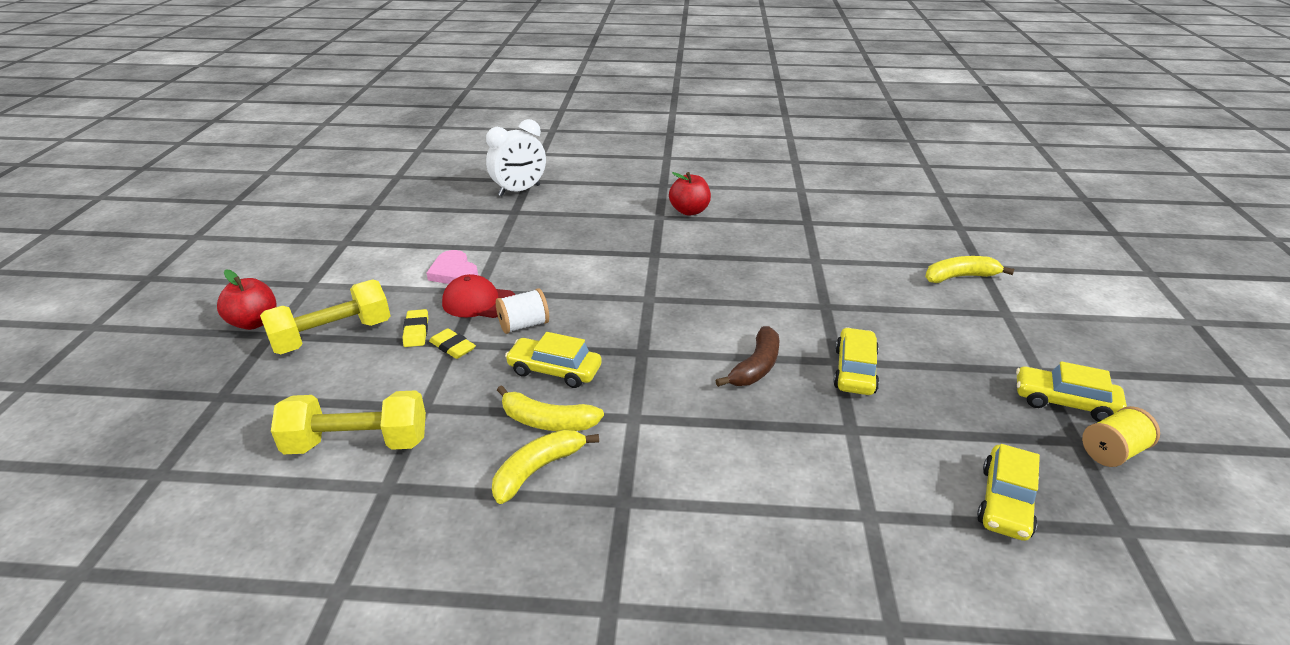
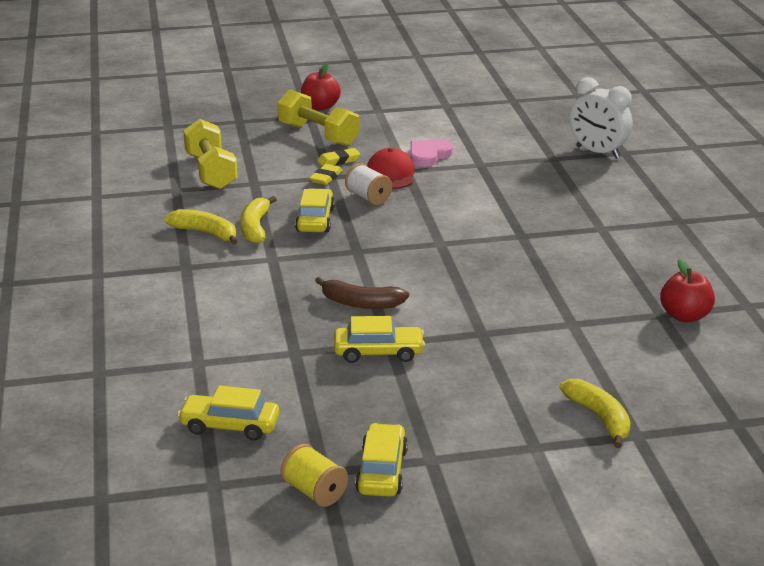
camera: 75 degrees right, 5 degrees down
(689, 211) = (628, 243): red apple -> red apple (685, 316)

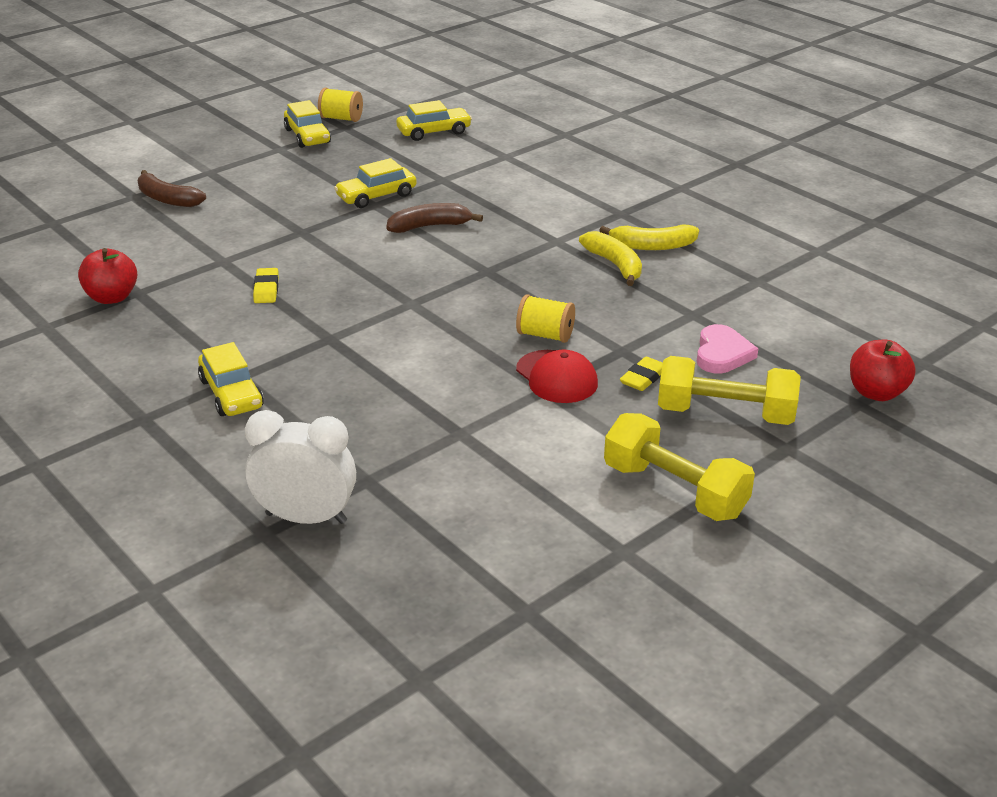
camera: 150 degrees right, 5 degrees up
(211, 172) = (760, 314): yellow dumbbell -> yellow dumbbell (674, 490)
(315, 220) = (568, 291): yellow car -> yellow car (231, 393)
(320, 107) = (798, 473): red apple -> red apple (876, 392)
(326, 177) = (626, 347): yellow eraser -> yellow eraser (266, 289)
(368, 197) = (545, 335): white spool -> yellow spool
(428, 155) = (542, 426): pink heart -> pink heart (722, 354)
(599, 418) = (167, 199): yellow banana -> brown banana

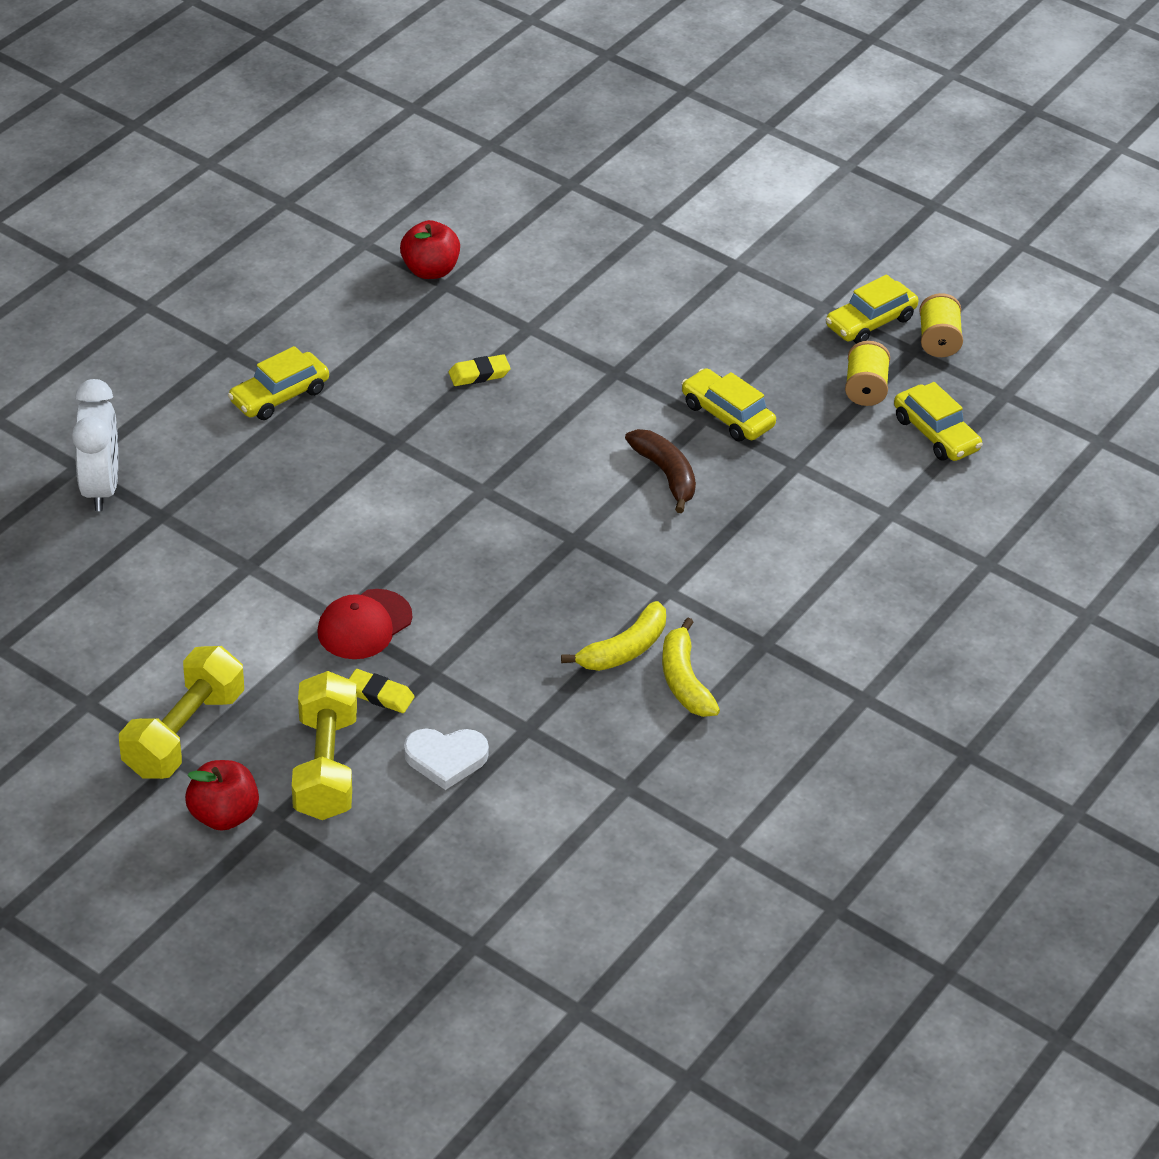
camera: 75 degrees right, 10 degrees up
(167, 199) = (655, 250): brown banana -> none
(545, 335) = (446, 606): yellow spool -> yellow spool (865, 389)
(722, 354) = (446, 759): pink heart -> white heart
(876, 392) = (397, 898): red apple -> red apple (224, 815)

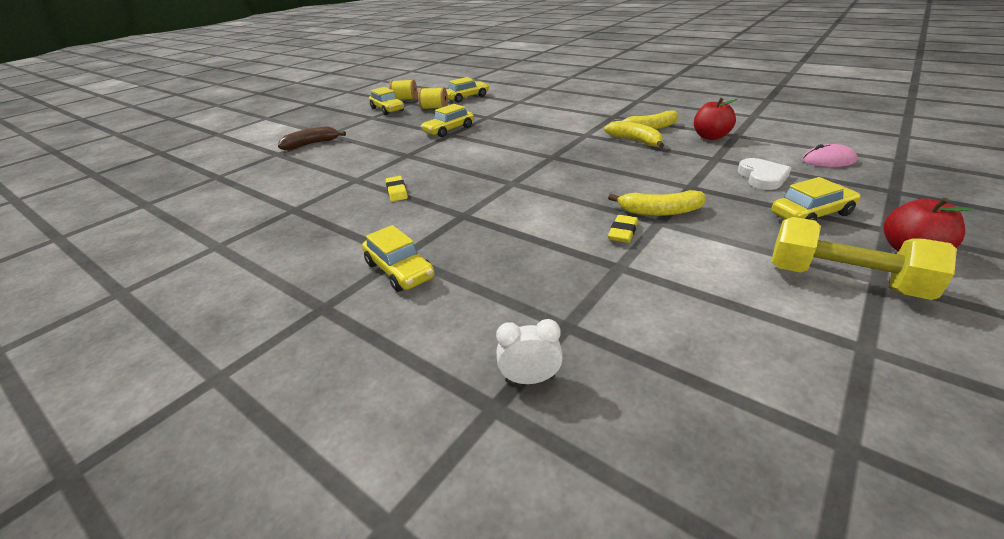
camera: 85 degrees left, 10 degrees down
(101, 487) = (530, 379): white clock -> white clock, size x0.55
(325, 766) = (811, 214): yellow dumbbell -> yellow car
(364, 625) = (660, 211): red cap -> yellow banana
(379, 695) = (724, 201): yellow eraser -> yellow eraser (623, 232)
(430, 270) = (273, 216): red apple -> red apple (710, 137)
(490, 858) = (828, 160): none -> pink mouse
(666, 474) = (495, 139): brown banana -> brown banana (311, 144)

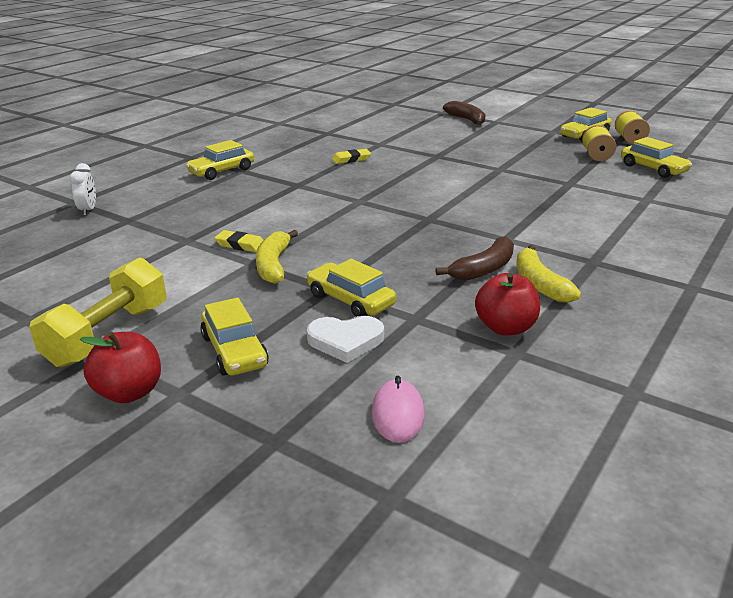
camera: 85 degrees right, 5 degrees down
(449, 130) = (514, 167): yellow car -> yellow car (350, 300)
(635, 141) = (484, 269): yellow banana -> brown banana

